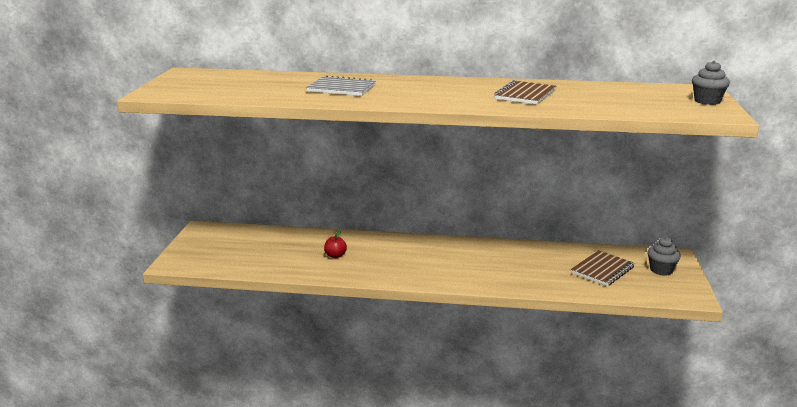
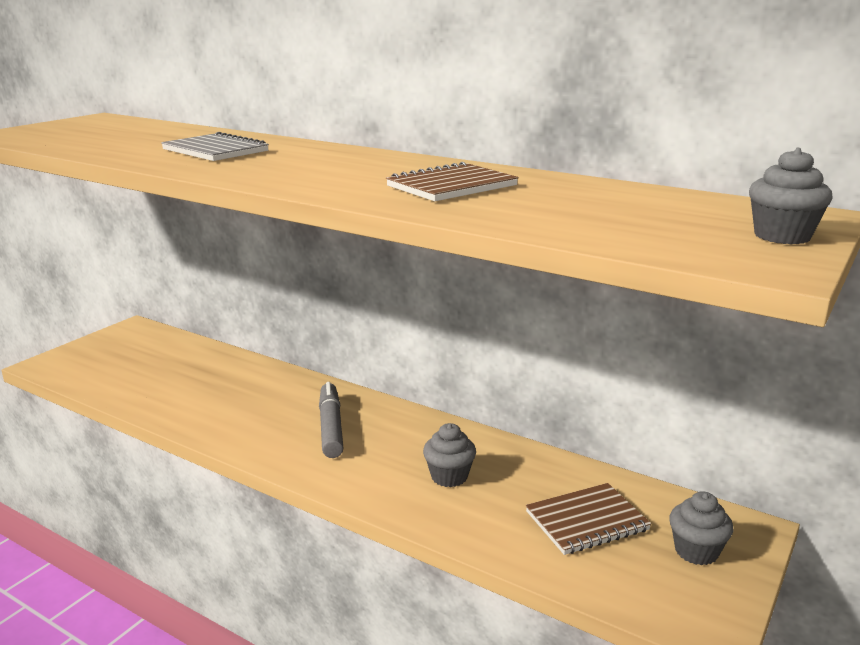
camera: 25 degrees right, 0 degrees up
(335, 255) = (229, 397): red apple -> none
(420, 258) = (330, 427): none -> grey marker
(515, 266) = (449, 476): none -> grey cupcake

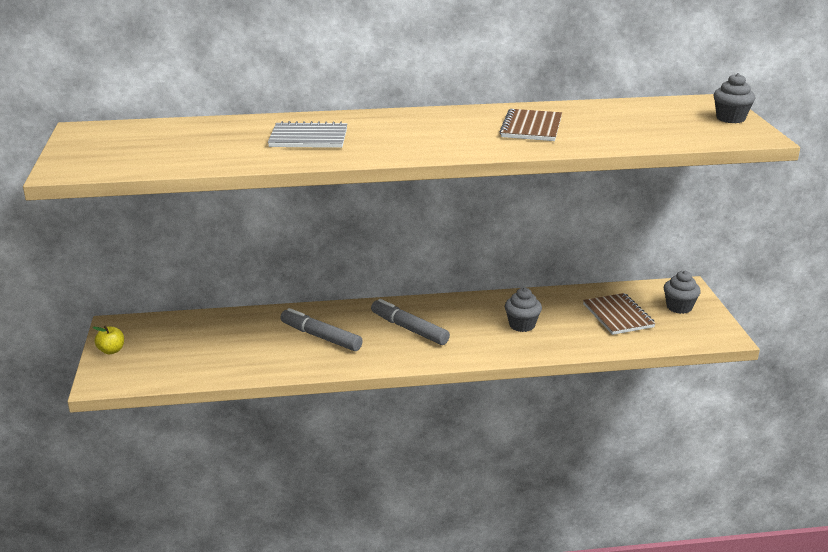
camera: 40 degrees left, 5 degrees up
(94, 344) = (111, 350): none -> yellow apple
(245, 400) = (321, 337): none -> grey marker
(586, 521) = (618, 316): brown notebook -> brown notebook turned 45 degrees counterclockwise

